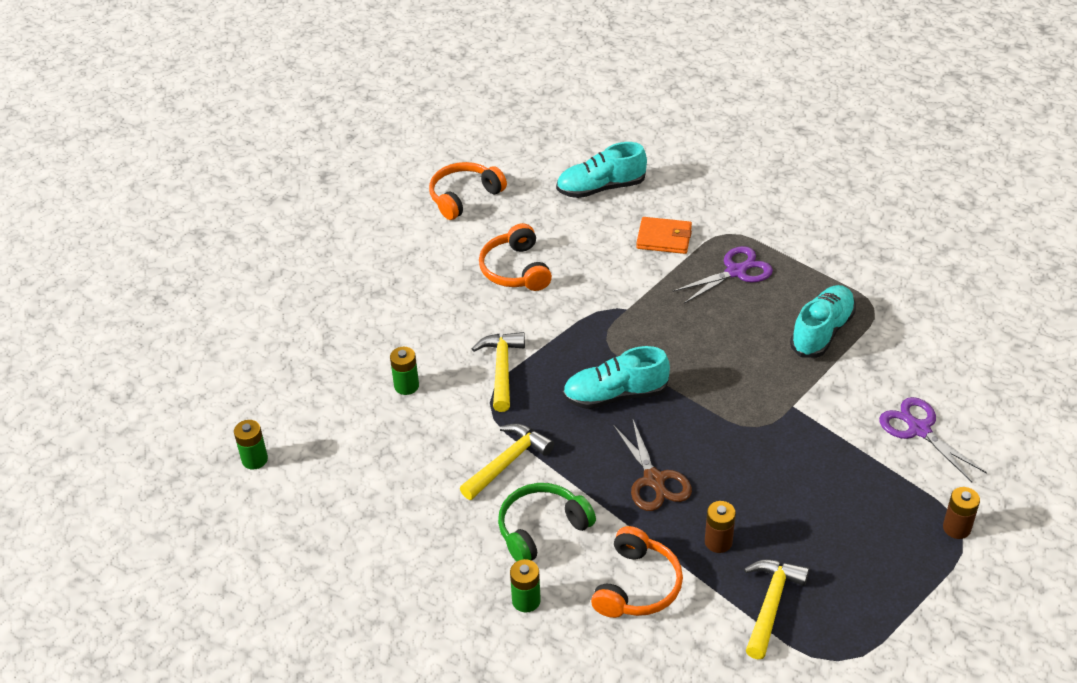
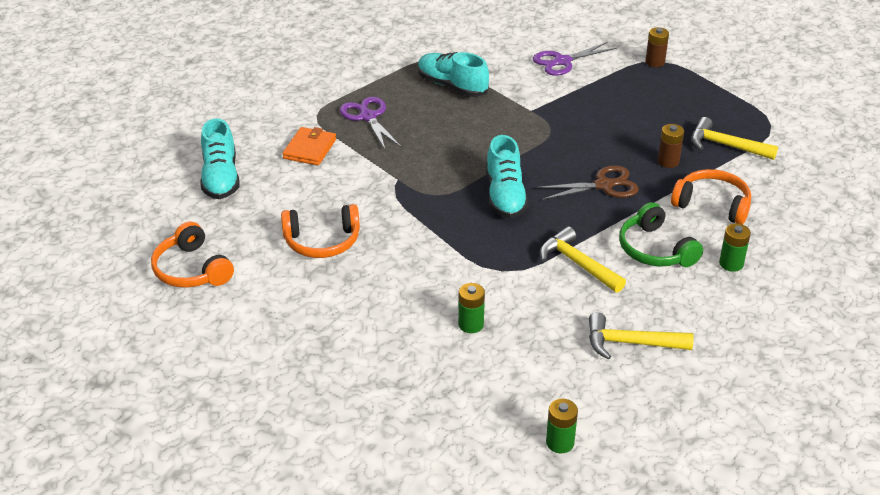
camera: 85 degrees left, 5 degrees down
(502, 369) = (460, 260): yellow hammer -> yellow hammer (630, 343)

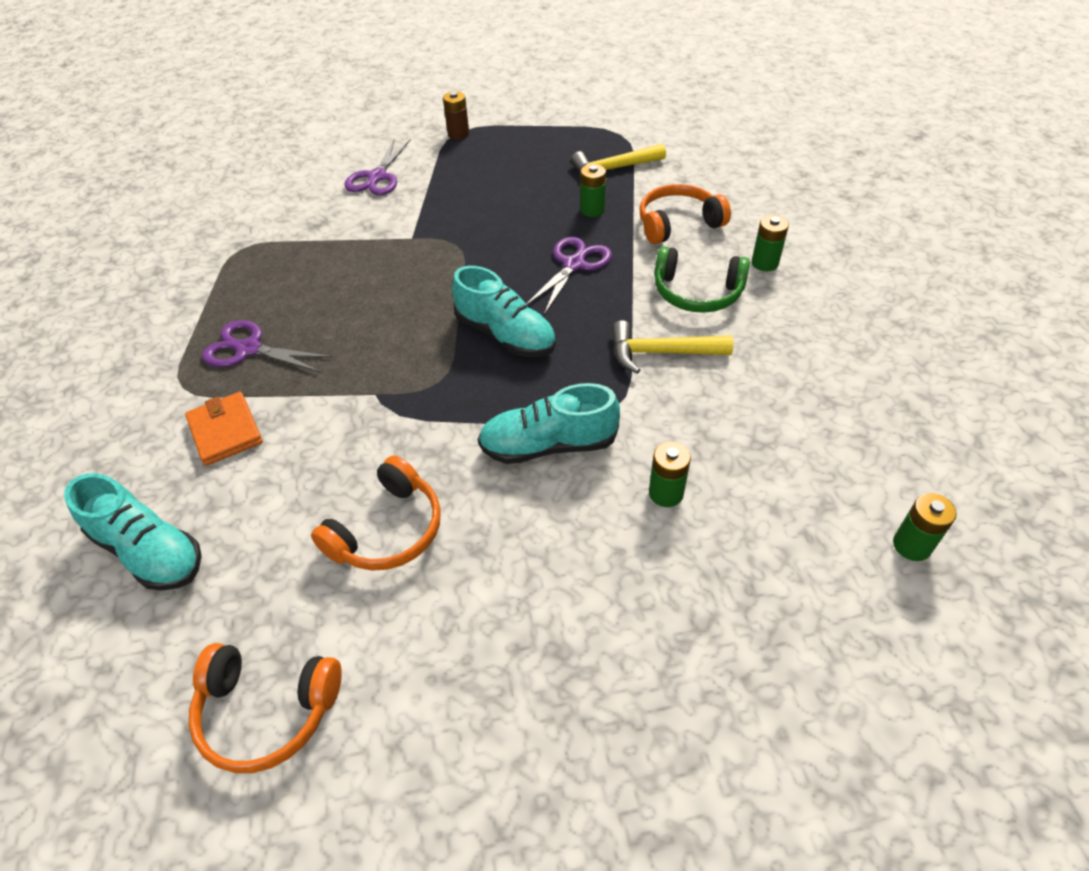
camera: 45 degrees left, 10 degrees up
(452, 86) = (300, 261): turquoise shoe -> turquoise shoe (548, 445)
(603, 185) = (574, 265): brown scissors -> purple scissors
(630, 343) = (808, 393): yellow hammer -> none
(668, 161) = (592, 210): brown battery -> green battery

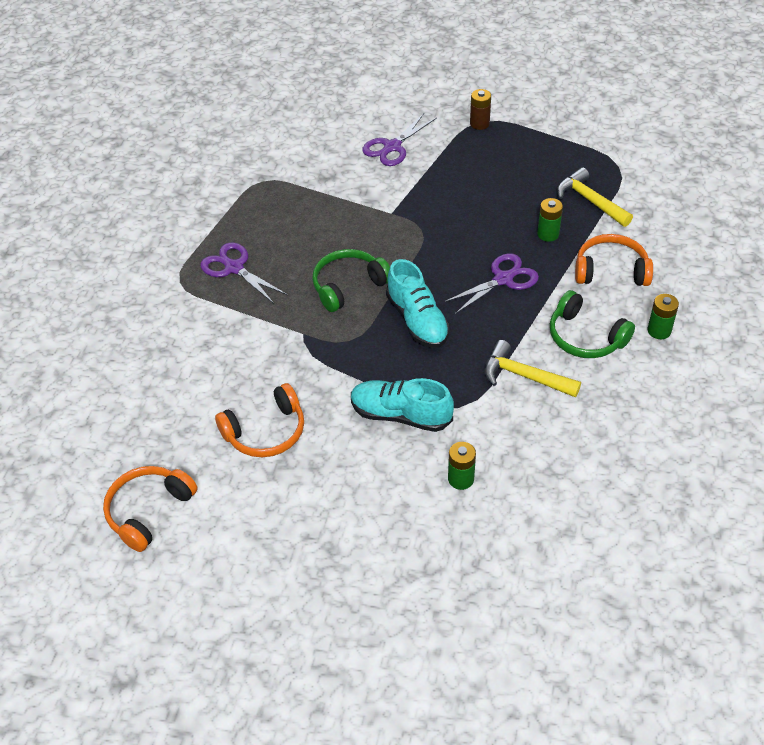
camera: 25 degrees right, 0 degrees up
(149, 551) = (119, 389): turquoise shoe -> none
(225, 431) = (194, 325): orange wallet -> none
(267, 711) = (148, 511): orange headphones -> orange headphones turned 90 degrees clockwise
(403, 324) = (348, 286): none -> green headphones
(613, 169) = (590, 200): yellow hammer -> yellow hammer turned 45 degrees clockwise
(911, 545) = (608, 581): green battery -> none

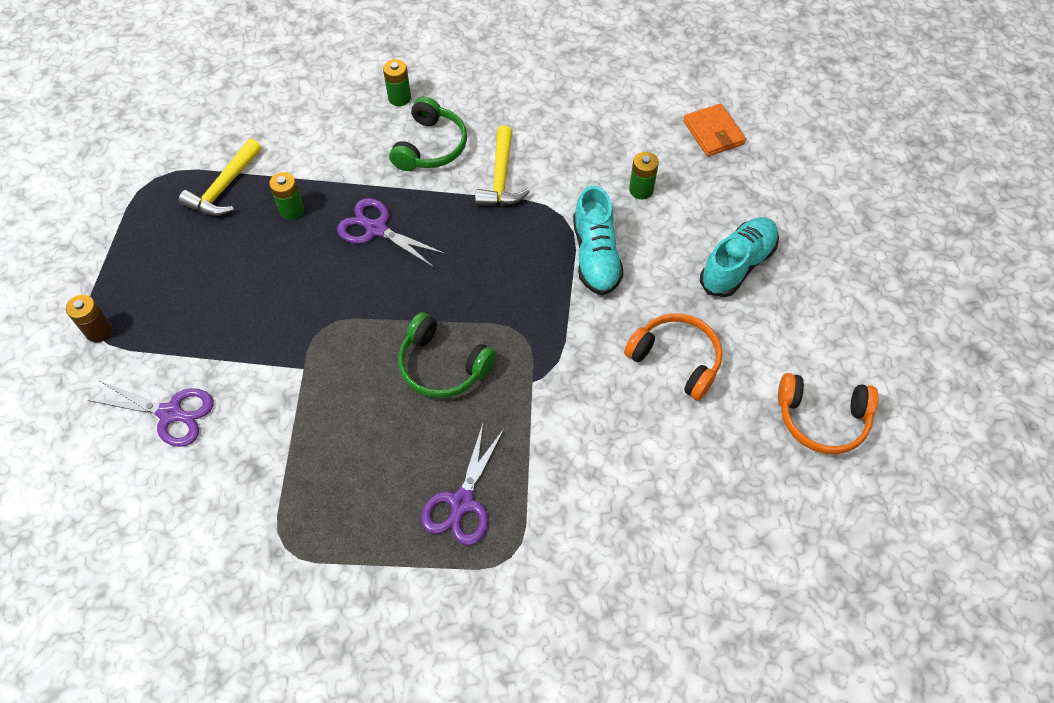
camera: 115 degrees left, 10 degrees up
(417, 320) = (467, 283): turquoise shoe -> turquoise shoe (737, 265)
(510, 577) = (713, 132): none -> orange wallet
(611, 270) = (330, 148): orange headphones -> none

